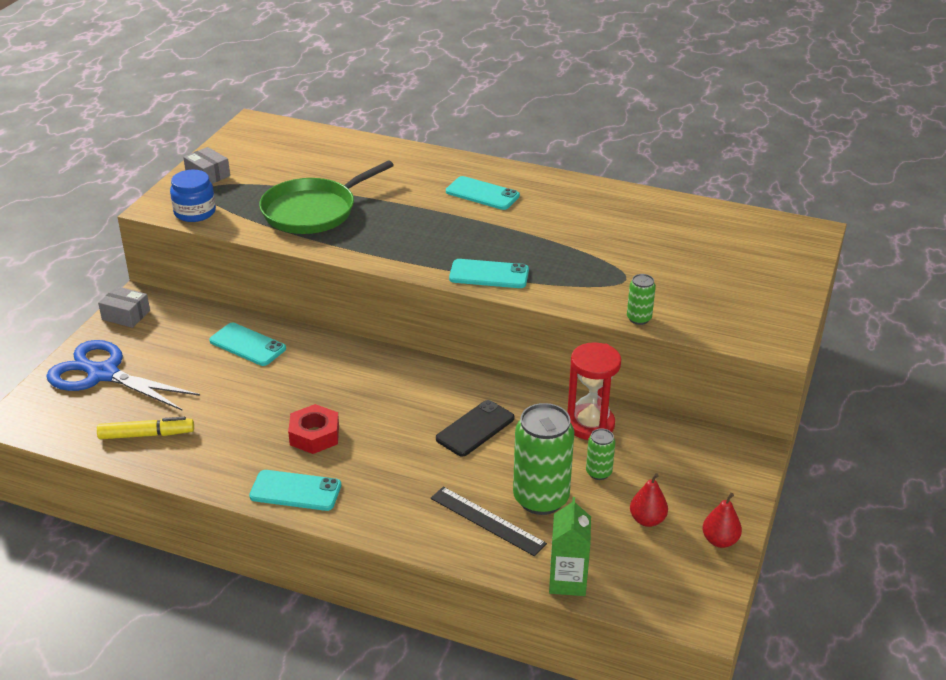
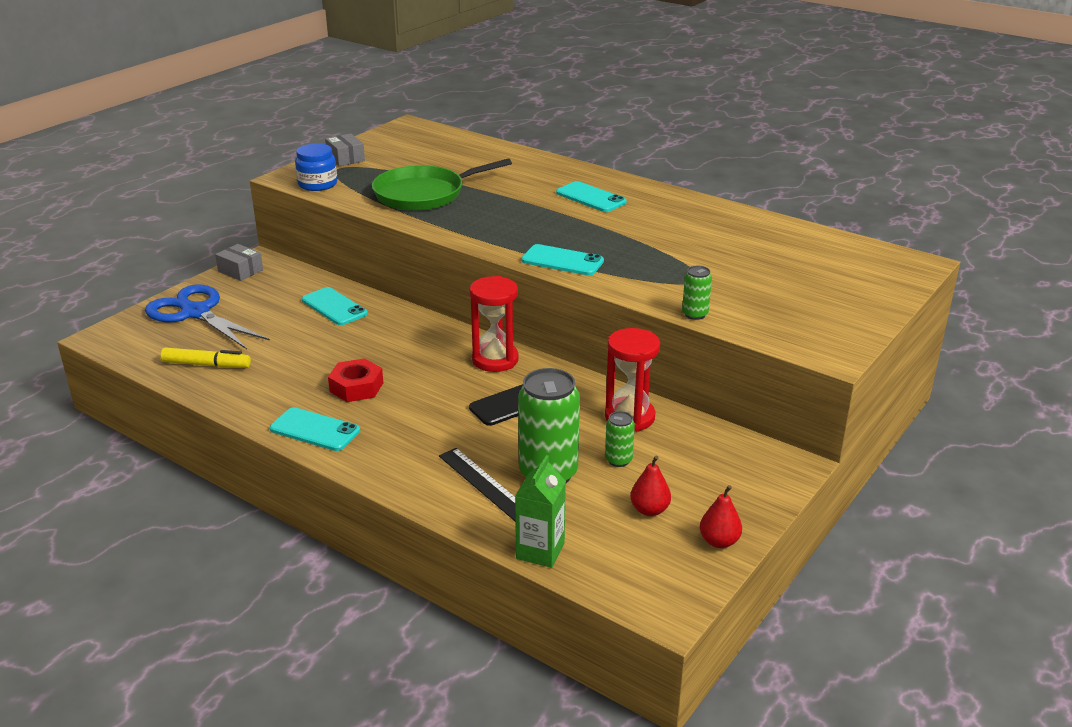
camera: 15 degrees right, 5 degrees down
(437, 382) = (495, 360): none -> red hourglass

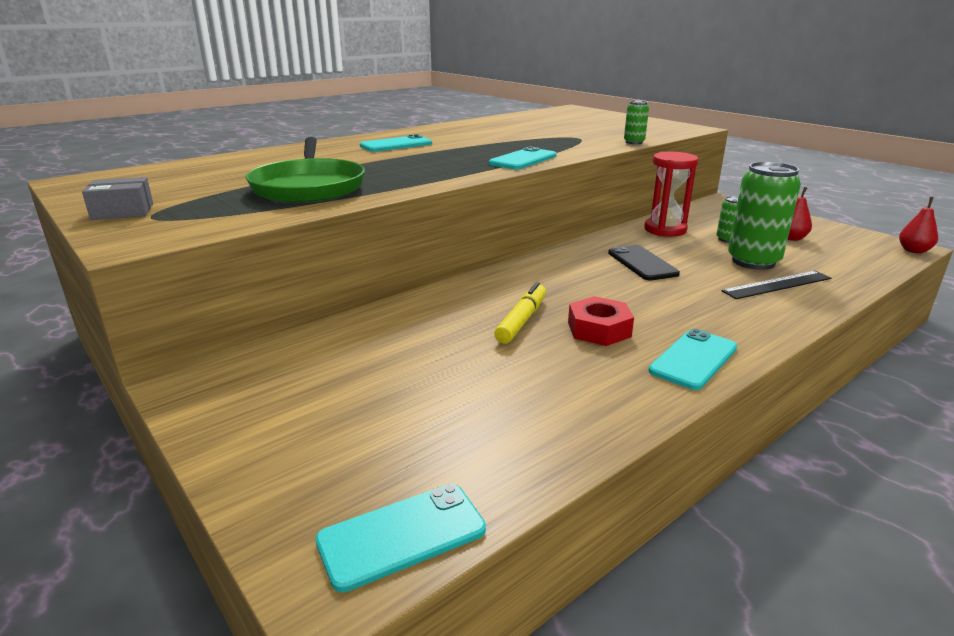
camera: 75 degrees left, 5 degrees down
(196, 313) = (318, 450): blue scissors -> none
(206, 365) = (507, 440): yellow marker -> yellow marker (521, 320)
(240, 270) = (201, 400): grey box -> none
(317, 184) = (191, 228): blue jar -> none
(334, 307) = (392, 331): turquoise phone -> turquoise phone (402, 535)
(495, 360) = (560, 262): red hourglass -> none
(540, 551) = (865, 275): green carton -> none
(719, 541) = (820, 226): red pear -> red pear (913, 251)

